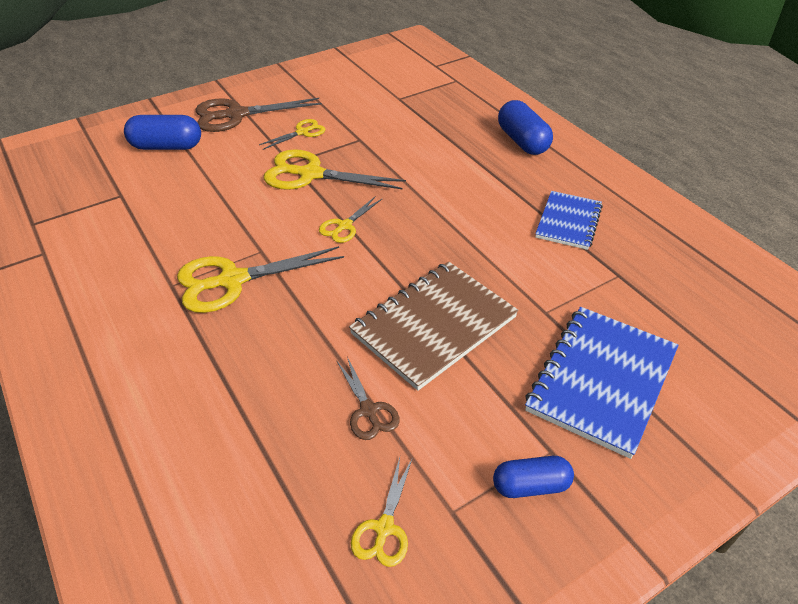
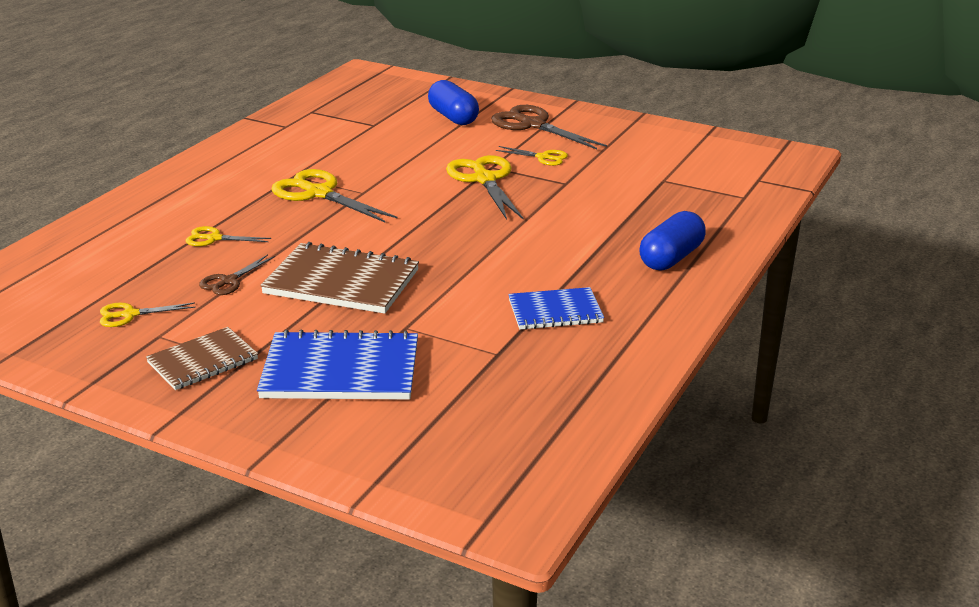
camera: 60 degrees right, 15 degrees down
(344, 226) = (429, 213): yellow scissors -> yellow scissors (214, 238)
(530, 485) = (202, 361): blue capsule -> brown notebook

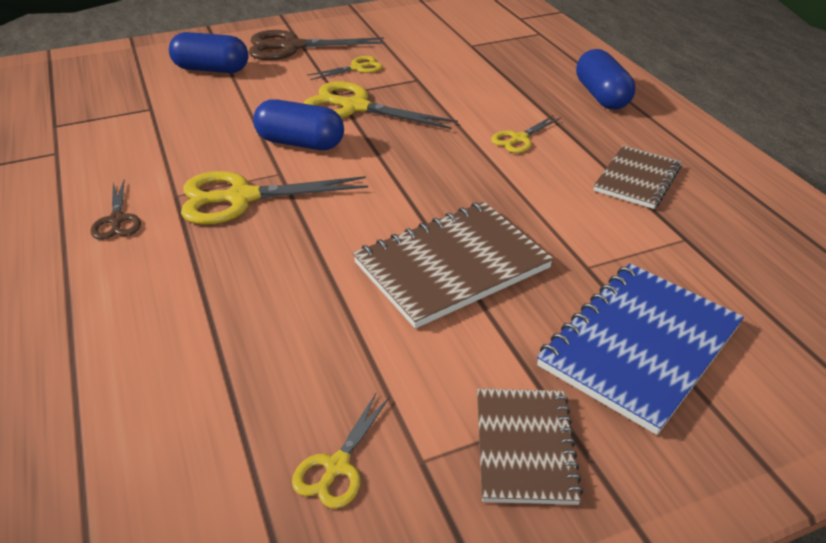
camera: 50 degrees left, 10 degrees up
(214, 238) = (235, 309): yellow scissors -> yellow scissors (519, 139)
(228, 281) = (353, 342): brown scissors -> brown scissors (117, 220)
(408, 183) = (300, 143): none -> blue capsule
(555, 311) = (637, 179): blue notebook -> brown notebook

